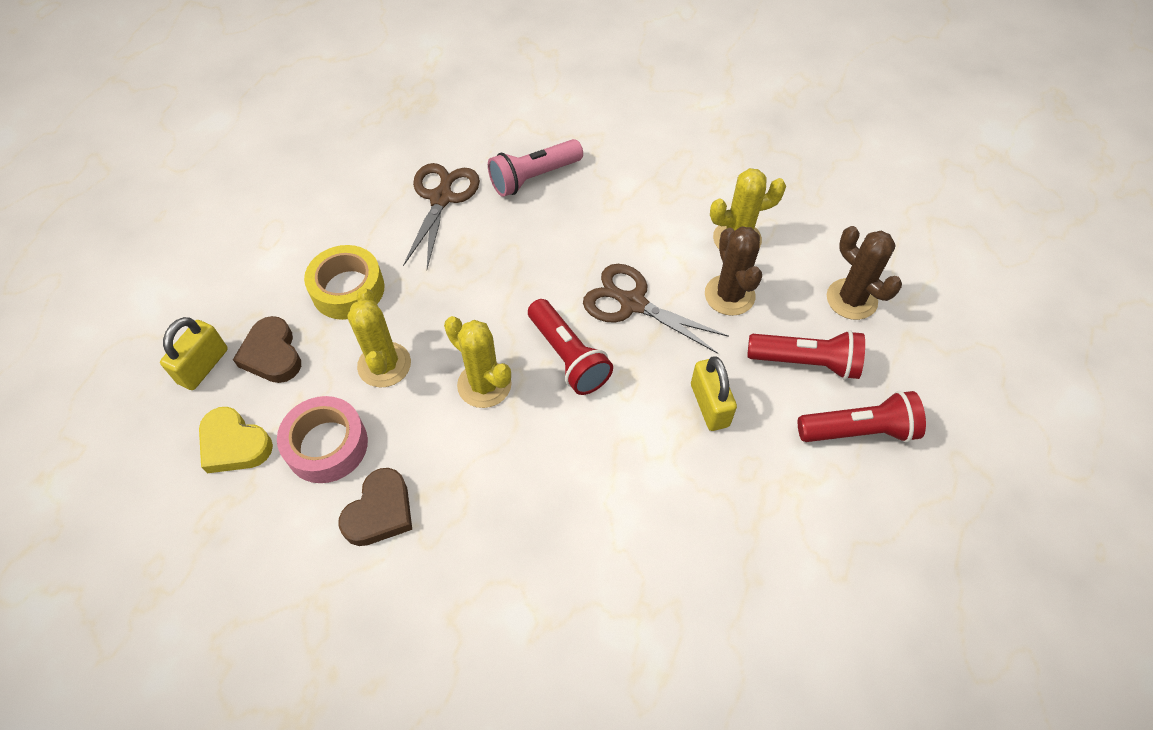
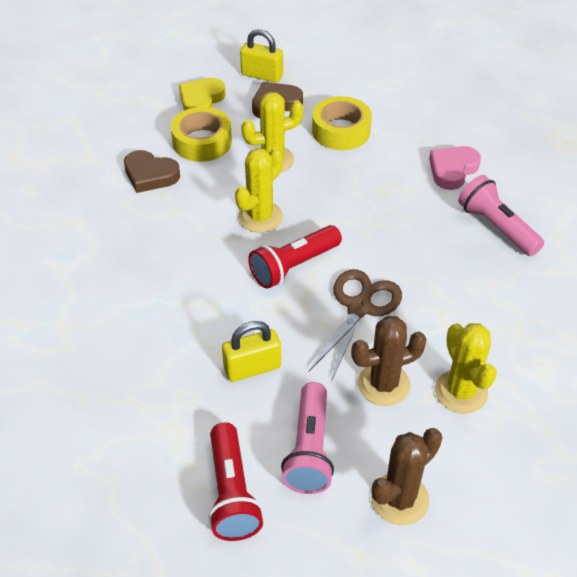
camera: 85 degrees right, 10 degrees down
(327, 445) = (202, 142): pink tape -> yellow tape
(441, 197) = (452, 170): brown scissors -> pink heart
(806, 362) = (309, 449): red flashlight -> pink flashlight

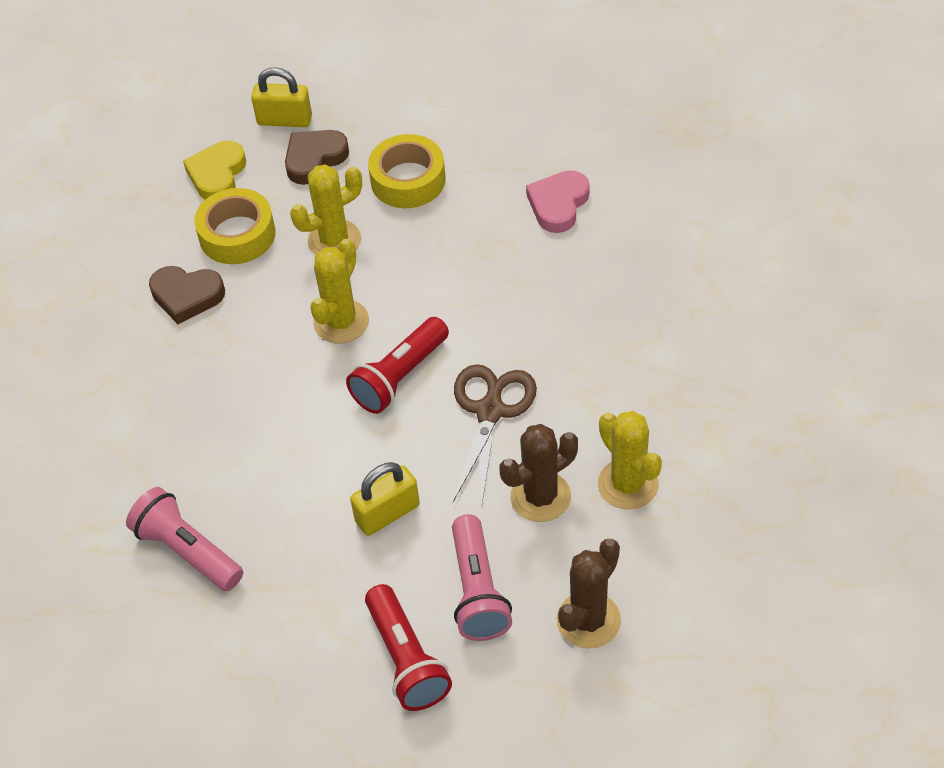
camera: 10 degrees left, 5 degrees up
(496, 227) = (626, 270): pink flashlight -> pink flashlight (187, 551)

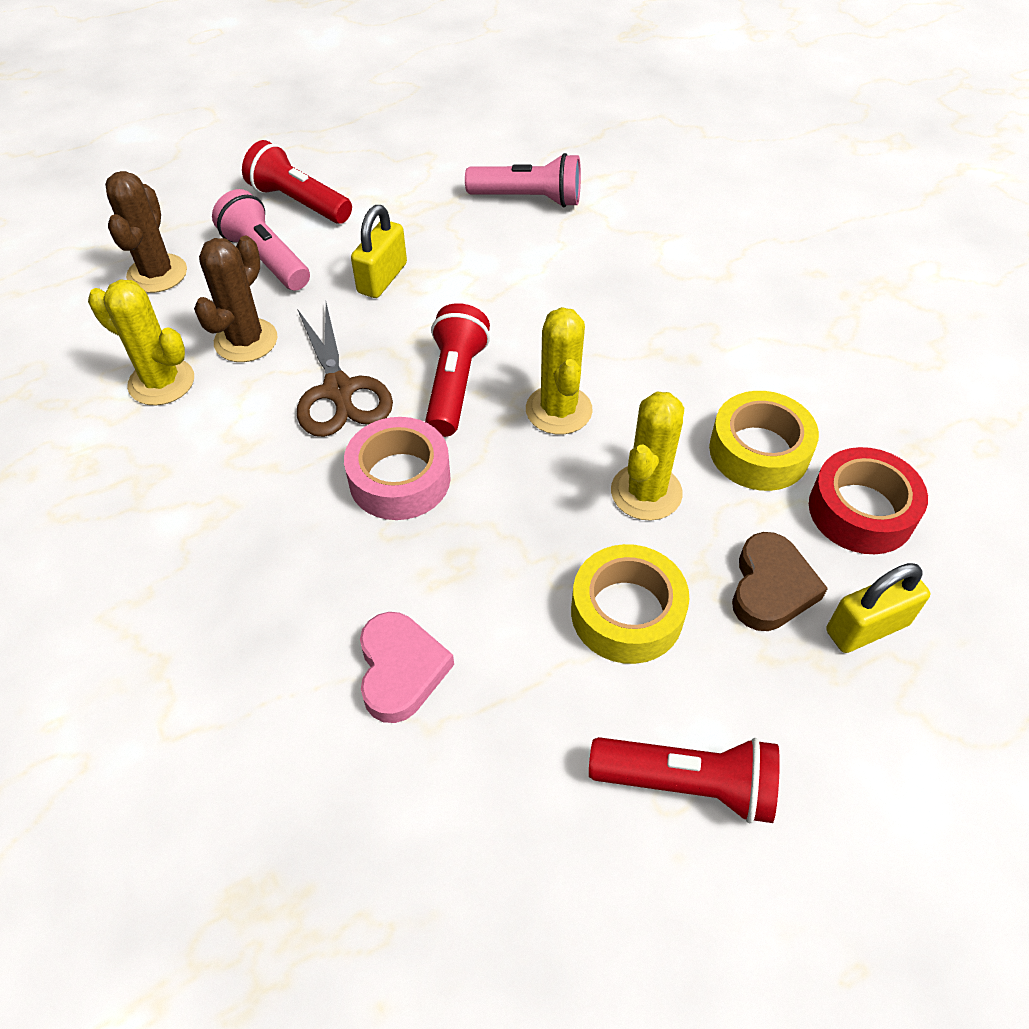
camera: 145 degrees right, 0 degrees up
(187, 296) = (740, 369): brown heart -> none
(217, 174) = (861, 511): yellow heart -> red tape
(445, 97) = (687, 784): none -> red flashlight
(488, 319) = (399, 479): none -> pink tape

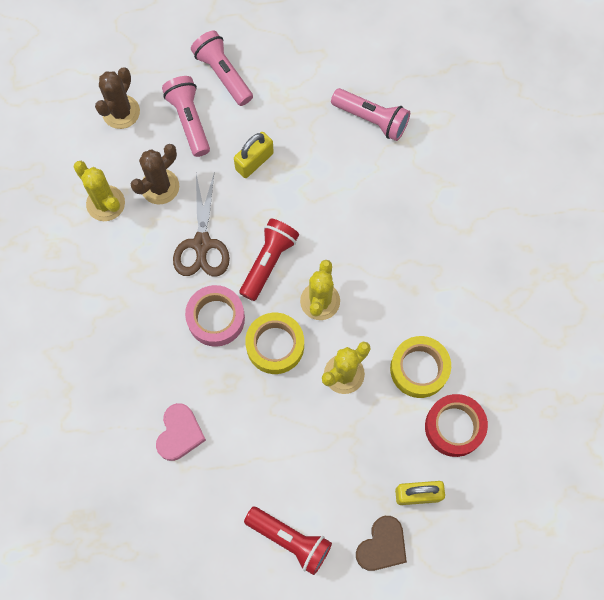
camera: 20 degrees right, 20 degrees up
(299, 202) = (223, 74): red flashlight -> pink flashlight
(627, 613) = (301, 442): yellow tape -> yellow tape (275, 345)
(771, 587) = (381, 454): brown heart -> brown heart (382, 546)

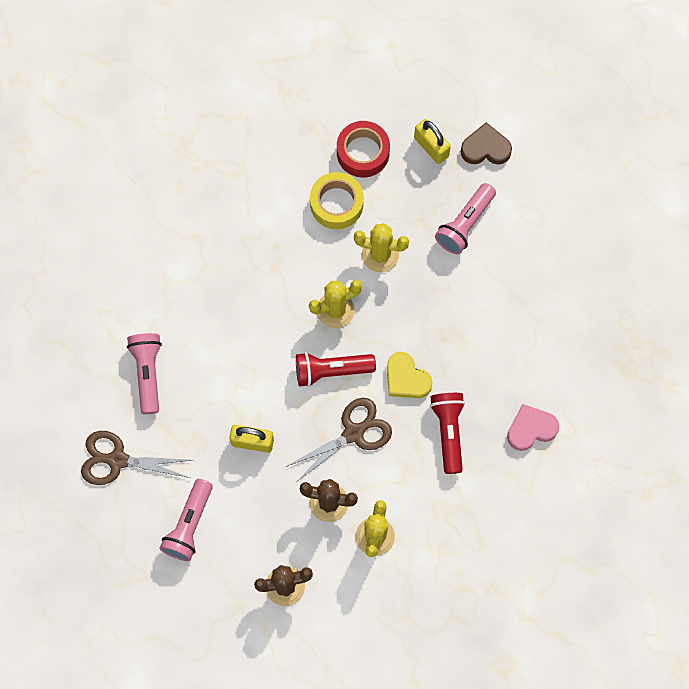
camera: 125 degrees left, 0 degrees up
(180, 433) = (513, 342): pink heart -> pink heart (531, 429)
(189, 120) = (252, 522): pink flashlight -> pink flashlight (465, 224)
(216, 318) = (406, 378): pink tape -> yellow heart
(275, 345) = (395, 319): yellow tape -> none
(290, 540) = (529, 212): red flashlight -> red flashlight (448, 432)
(316, 54) = (116, 460): none -> brown scissors

